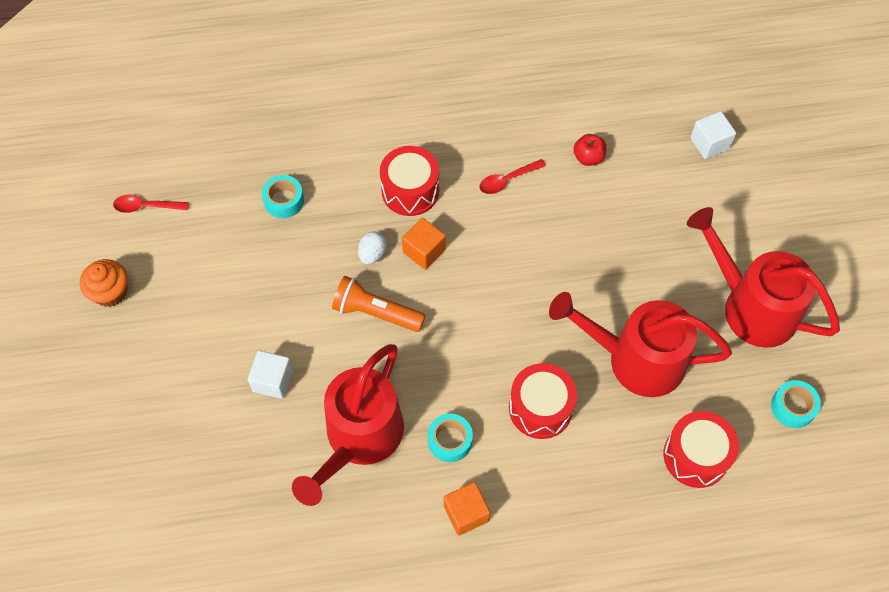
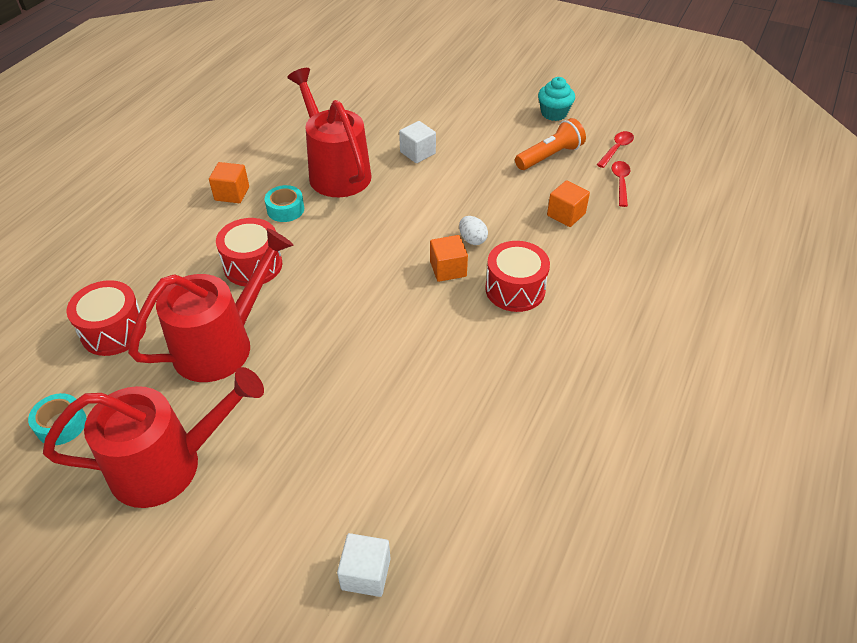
camera: 125 degrees right, 15 degrees down
(110, 292) = (554, 113): orange cupcake -> turquoise cupcake
(284, 201) = (566, 214): turquoise tape -> orange cube
(375, 313) = (420, 219): orange flashlight -> orange flashlight (549, 156)
(507, 180) = (471, 360): red spoon -> red spoon (620, 182)
(588, 158) = (443, 440): red apple -> none

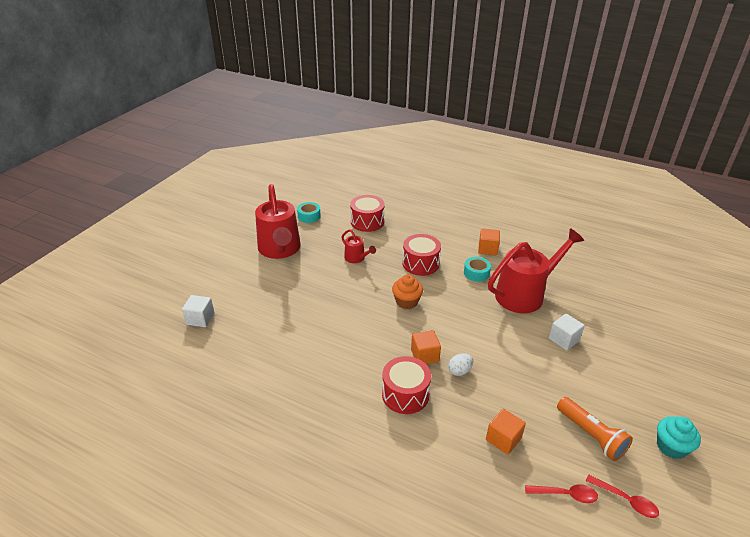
camera: 90 degrees right, 10 degrees down
(223, 343) = (357, 258): red watering can -> red watering can, size x0.47
(341, 283) = (406, 302): none -> orange cupcake

